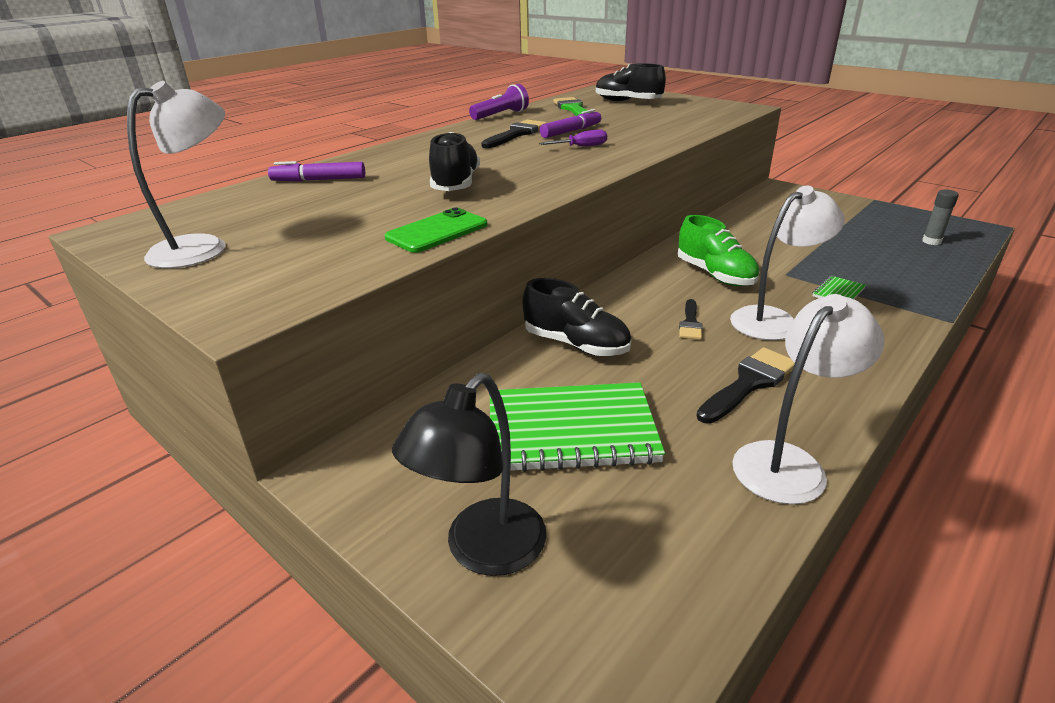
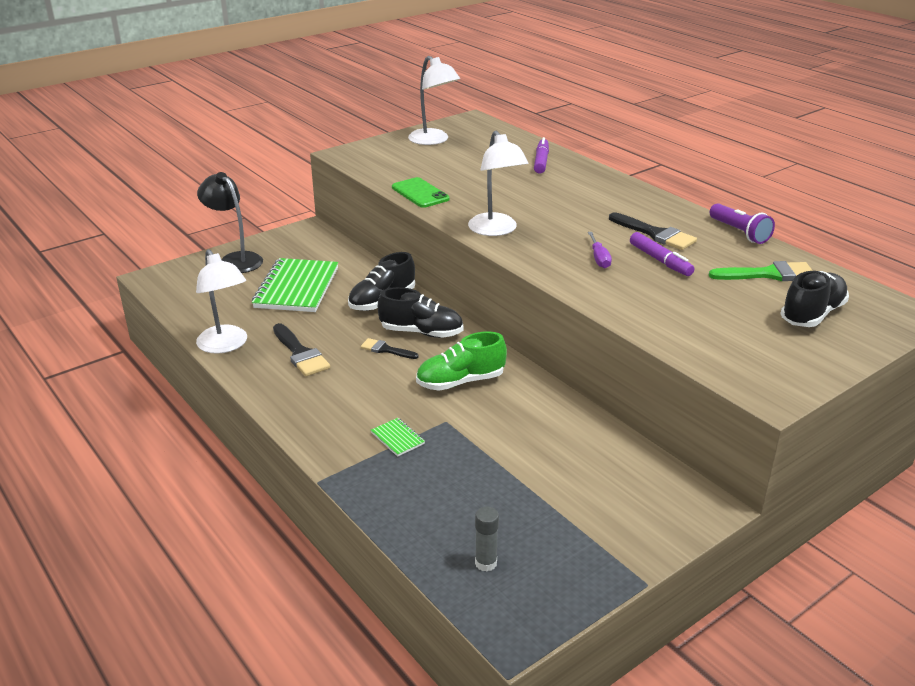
camera: 100 degrees right, 0 degrees up
(456, 184) = (509, 202): black shoe -> black shoe (421, 332)
(774, 319) = (371, 388): white lamp -> white lamp (496, 230)

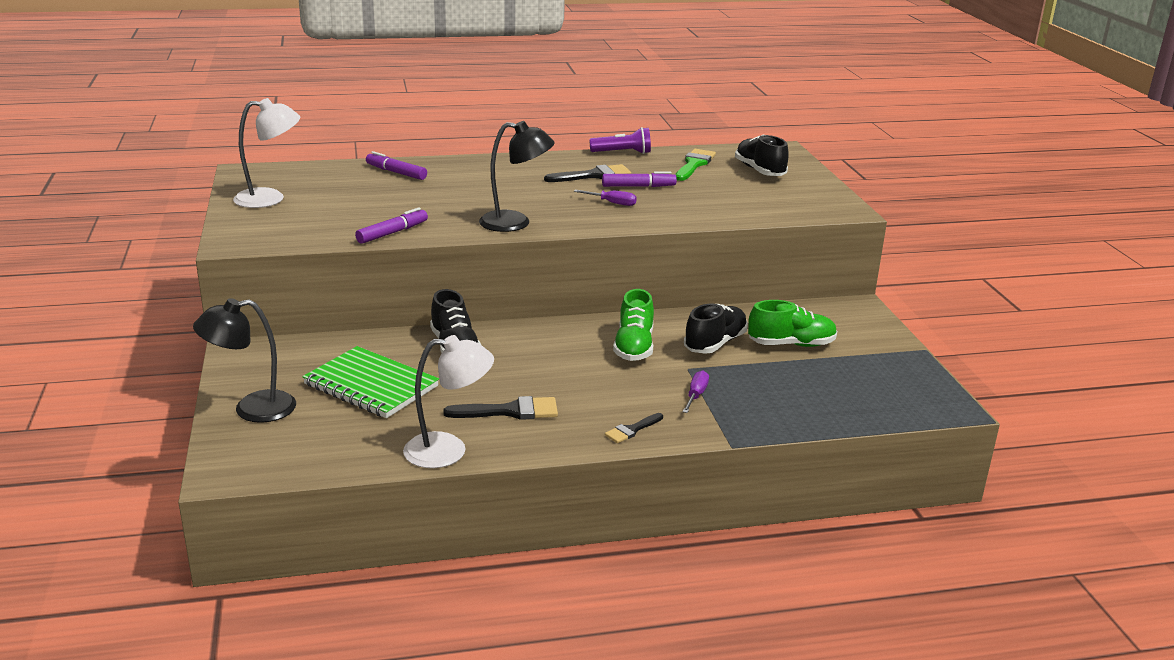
camera: 65 degrees left, 5 degrees down
(386, 349) = (548, 367): black brush -> black brush (632, 430)
(397, 438) = (696, 395): green notebook -> purple screwdriver
(420, 193) = (392, 233): green phone -> purple marker
(421, 332) = (535, 343): black shoe -> black shoe (715, 344)
(486, 563) = (877, 399): grey glue stick -> none
(496, 230) = (515, 223): white lamp -> black lamp
(557, 475) = (791, 344): none -> green shoe

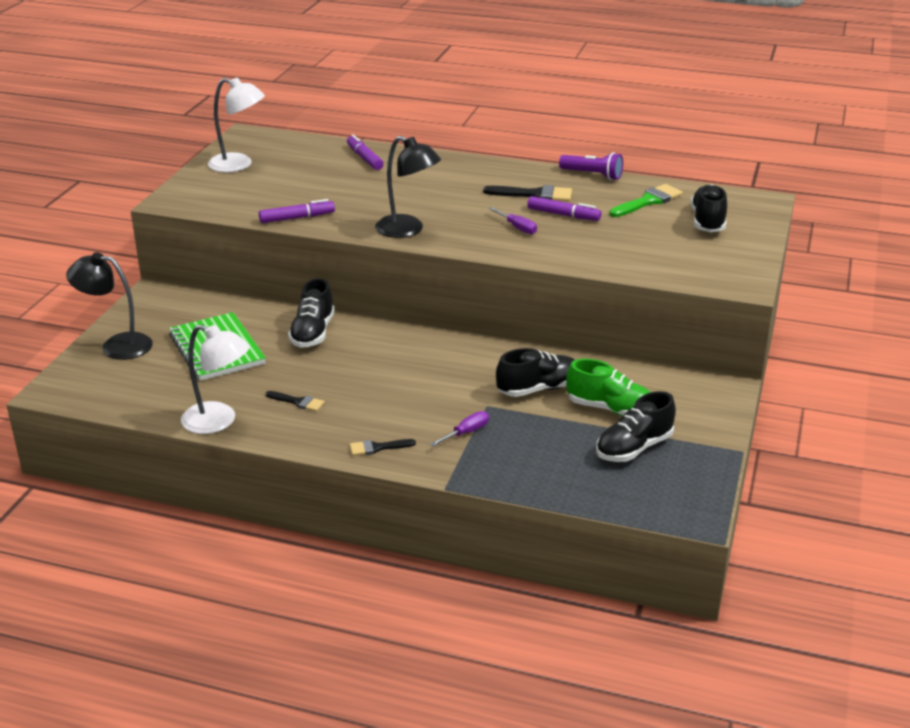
camera: 30 degrees right, 5 degrees up
(510, 411) = (298, 402): black brush -> black brush, size x0.61
(634, 347) = (461, 372): green shoe -> none
(844, 369) = (634, 448): none -> black shoe

